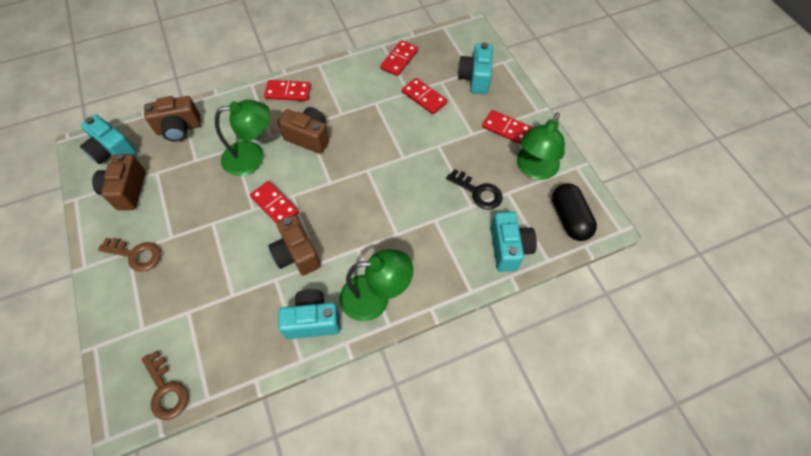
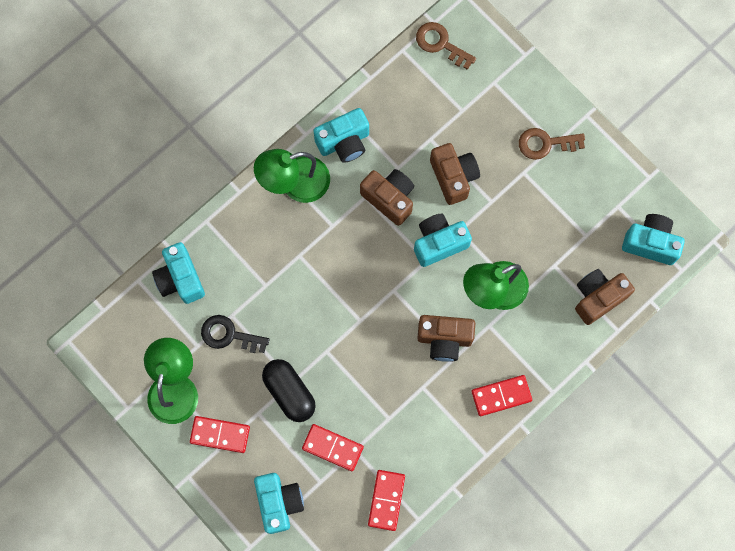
camera: 160 degrees right, 15 degrees up
(127, 190) = (602, 204): brown camera -> brown camera (453, 177)
(274, 205) = (439, 243): red domino -> turquoise camera
(569, 218) = (124, 336): black capsule -> black capsule (289, 392)

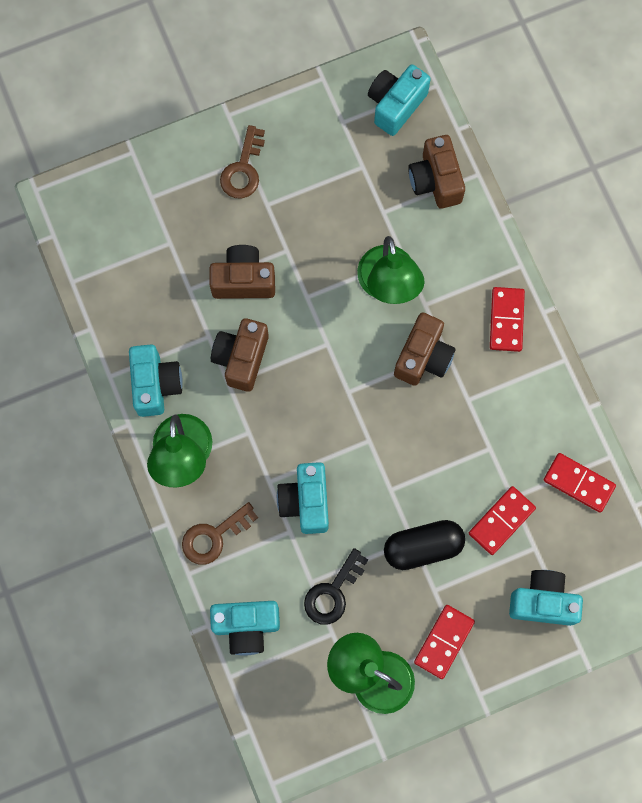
camera: 70 degrees left, 0 degrees up
(389, 198) = (241, 358): brown camera -> brown camera turned 45 degrees counterclockwise
(439, 243) = (313, 323): turquoise camera -> turquoise camera (306, 502)
(440, 44) = (82, 237): brown key -> brown key (214, 536)

